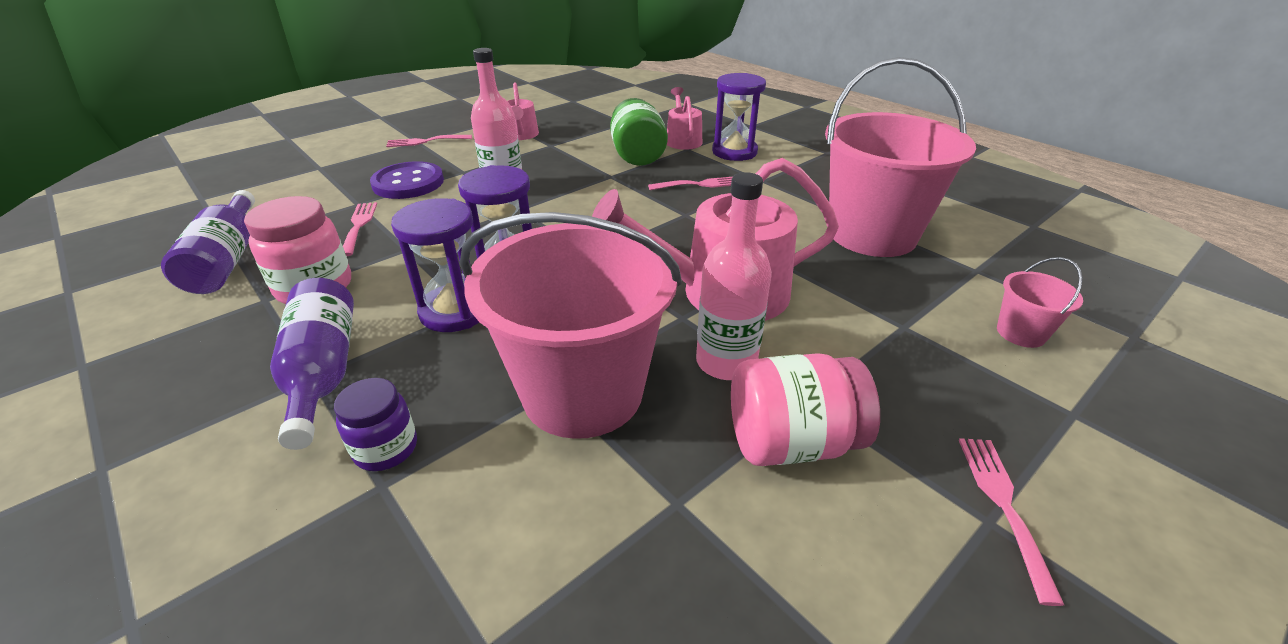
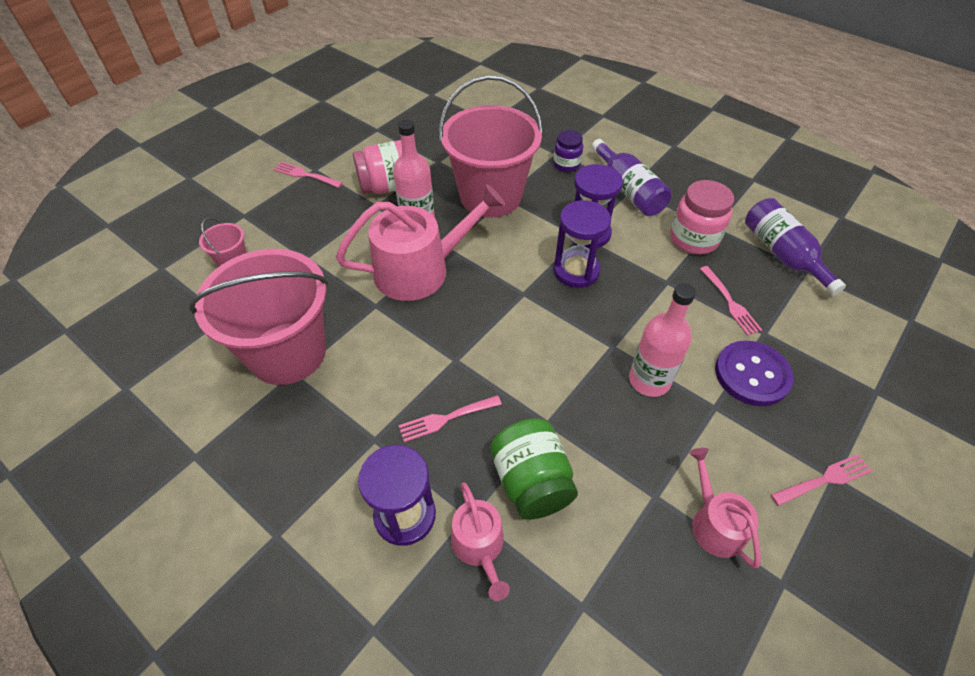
camera: 170 degrees right, 15 degrees up
(1003, 505) = (305, 175): pink fork -> pink fork turned 120 degrees clockwise

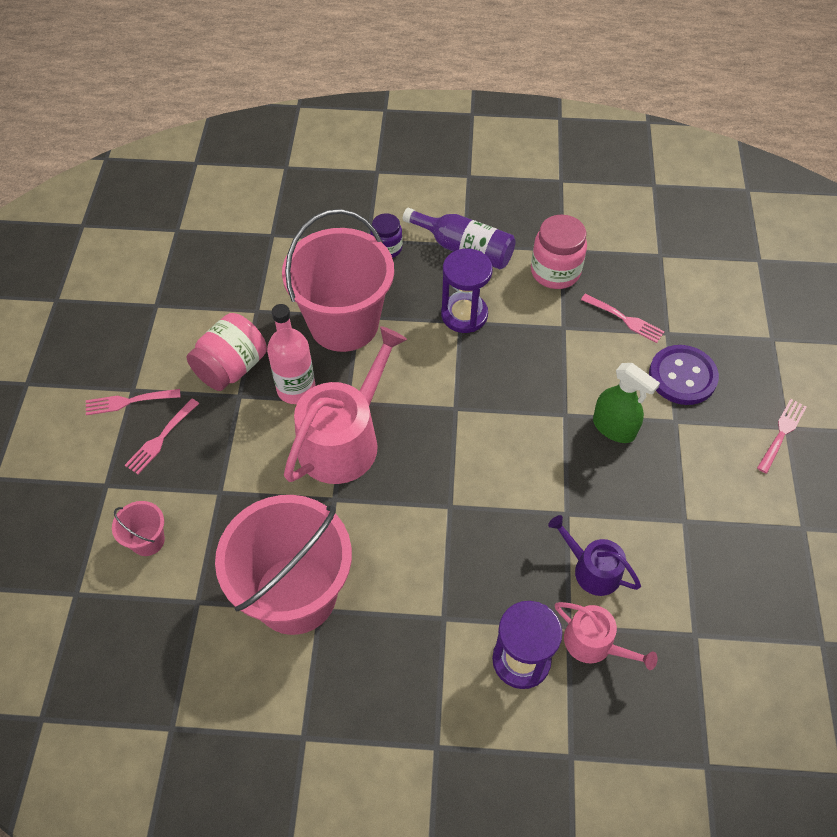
camera: 35 degrees left, 5 degrees up
(446, 418) = (486, 562): pink fork -> pink fork (161, 438)
(531, 482) = (592, 569): green jar -> purple watering can
(576, 271) = (482, 359): purple hourglass -> none
(649, 380) = (614, 428): pink bottle -> green spray bottle
(714, 523) = (735, 514): pink watering can -> none
(782, 254) = (633, 248): purple bottle -> none

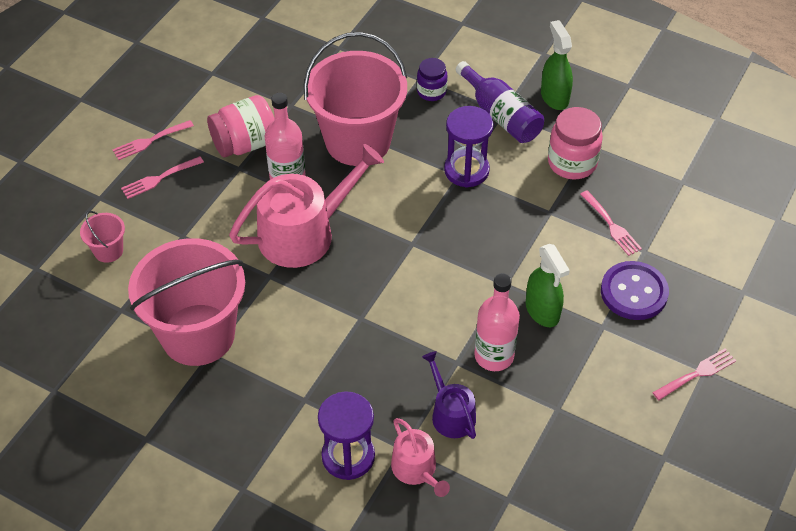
camera: 25 degrees right, 5 degrees down
(128, 401) = (150, 141): pink fork -> pink fork turned 45 degrees counterclockwise
(502, 214) = (554, 97): none -> green spray bottle
(597, 492) = (494, 356): none -> pink bottle

